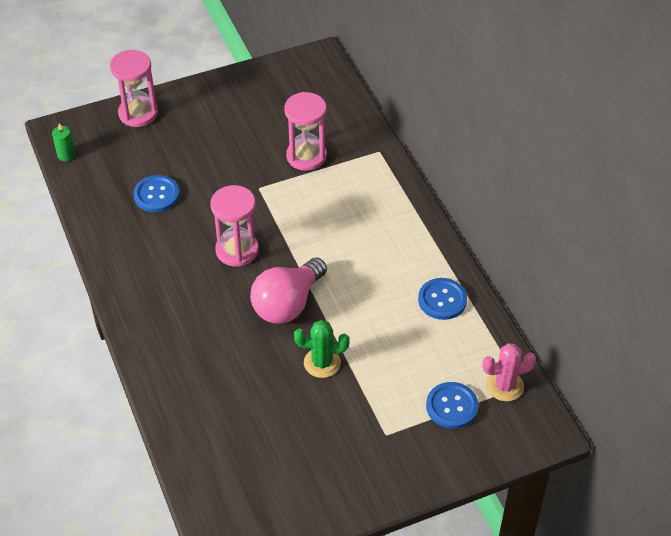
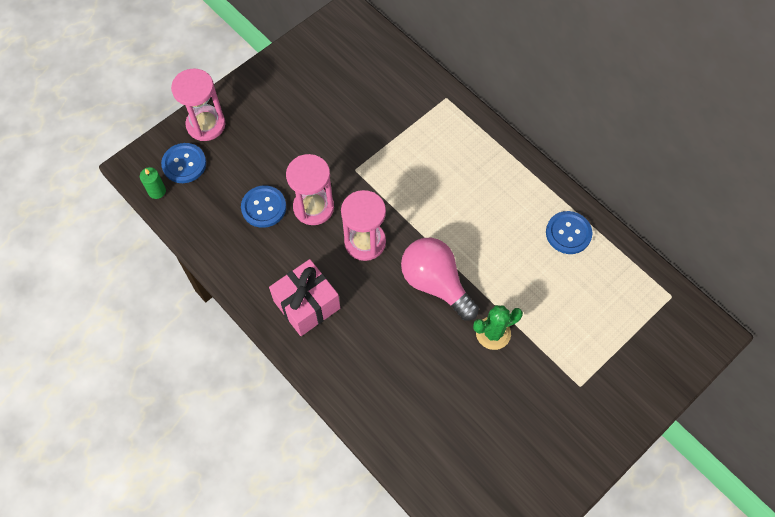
camera: 20 degrees left, 15 degrees up
(155, 286) = (307, 304): none -> pink gift
(287, 304) = (435, 283): pink light bulb -> pink light bulb turned 120 degrees clockwise
(306, 156) = (383, 123): pink hourglass -> pink hourglass (313, 207)
(452, 406) = (623, 338): blue button -> blue button (184, 164)
(505, 386) = (658, 301): pink cactus -> none

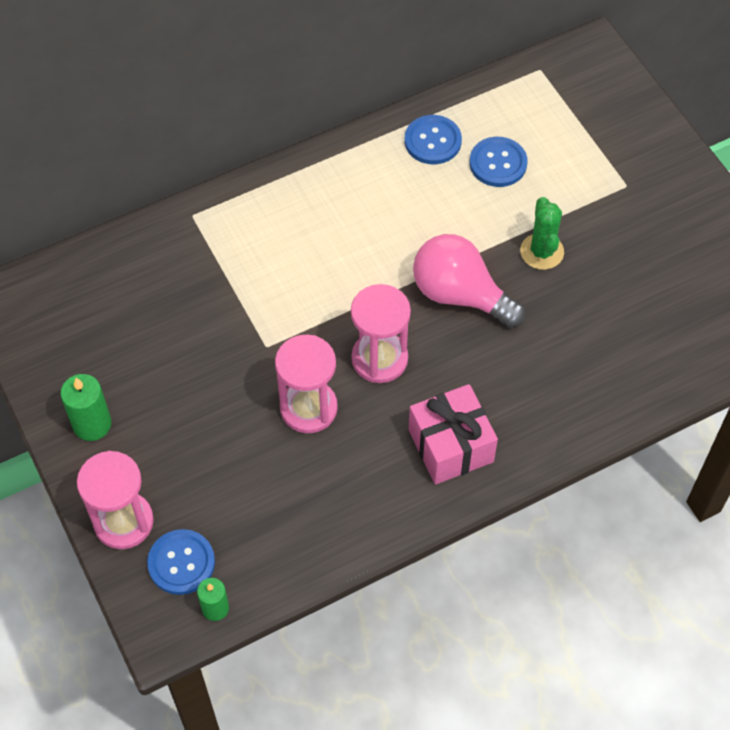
camera: 75 degrees left, 5 degrees down
(264, 207) = (288, 470): blue button -> blue button (498, 163)
(270, 88) = (92, 424): none -> green candle
(435, 283) = (460, 294): pink light bulb -> pink light bulb turned 60 degrees clockwise

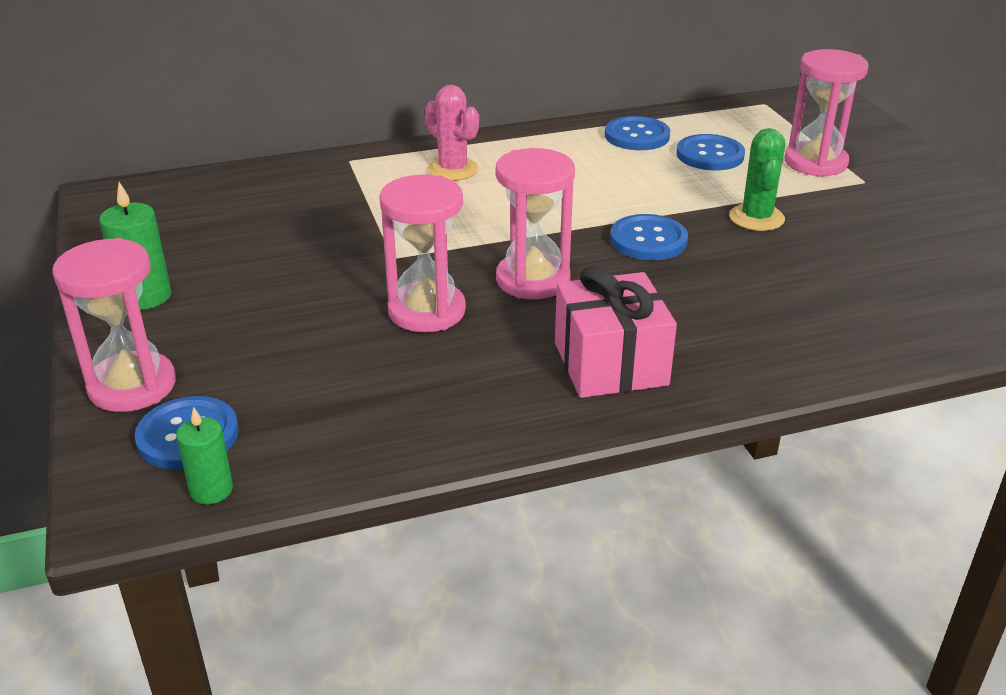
camera: 10 degrees right, 25 degrees down
(284, 217) = (453, 170): none -> pink cactus
(460, 294) = (648, 240): pink light bulb -> blue button
(586, 163) = (815, 162): none -> pink hourglass

